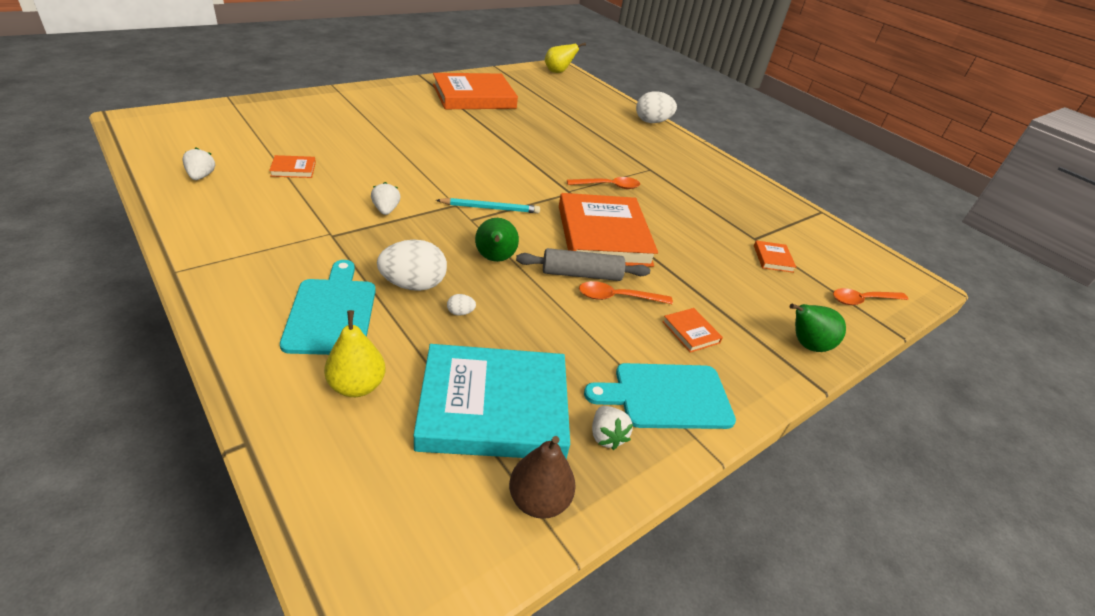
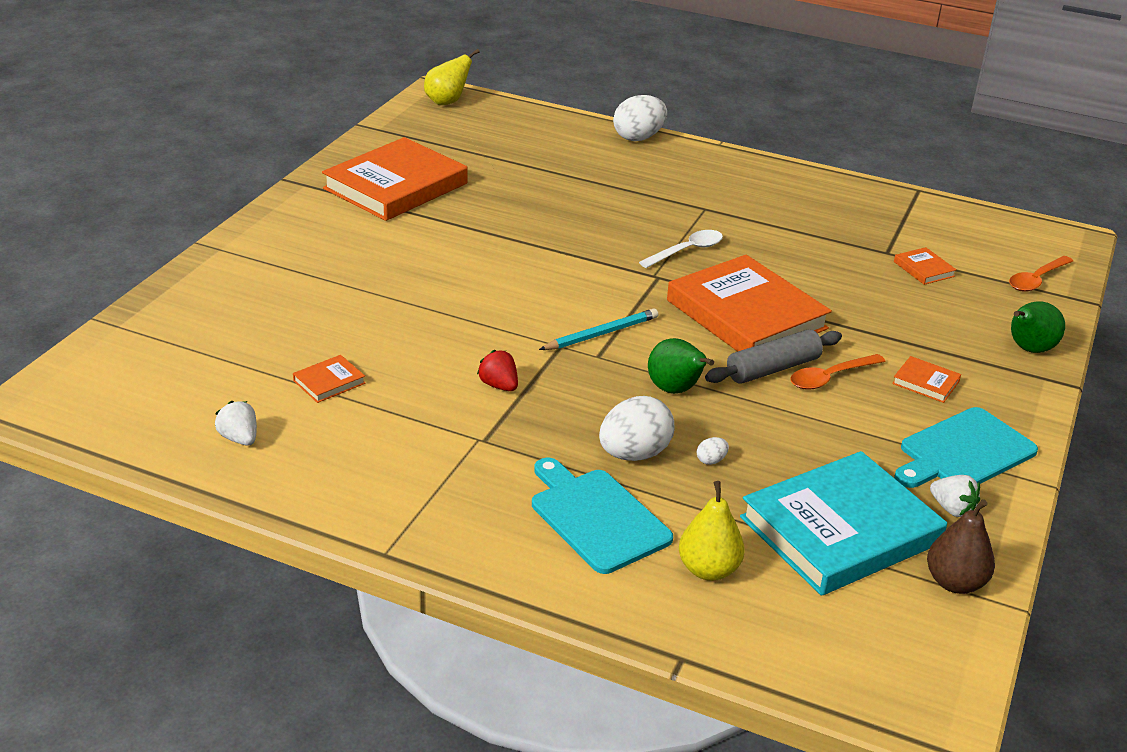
camera: 25 degrees left, 5 degrees down
(386, 210) = (499, 385): white strawberry -> red strawberry
(608, 186) = (687, 251): orange spoon -> white spoon

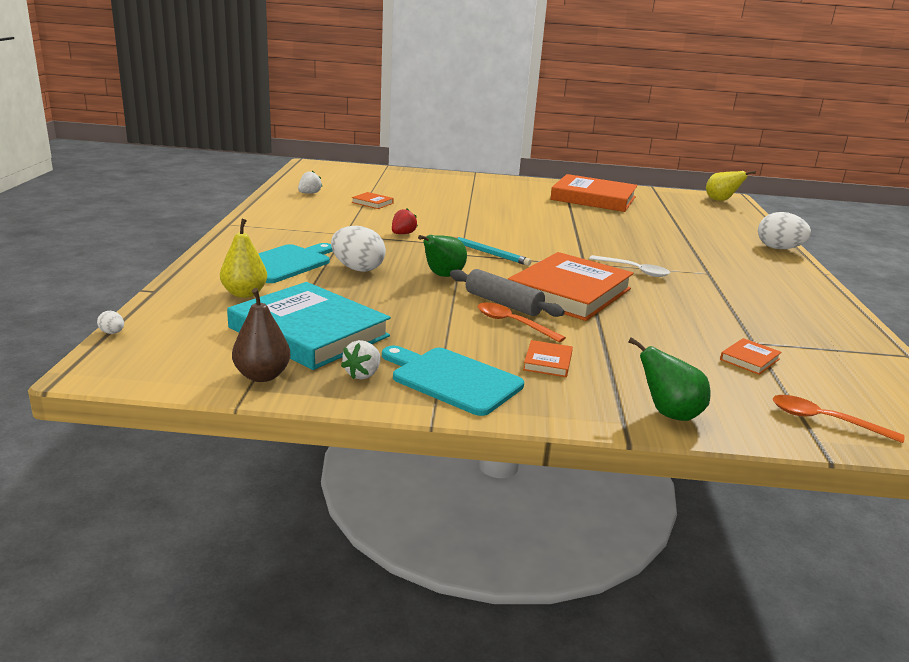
camera: 70 degrees right, 10 degrees down
(711, 460) = (367, 289): white egg -> white egg (112, 333)

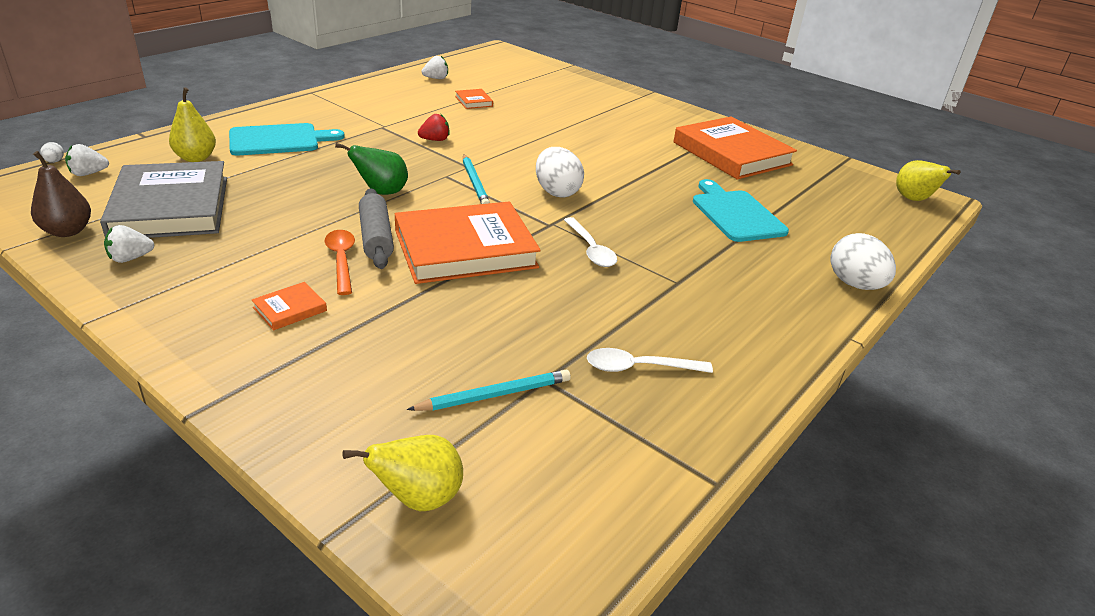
camera: 35 degrees right, 10 degrees up
(172, 332) = (88, 174): none -> white strawberry
(309, 332) = (171, 207): turquoise book -> grey book
(357, 269) = (324, 162): white egg -> white egg (557, 192)
(453, 379) = (181, 291): turquoise cutting board -> turquoise cutting board (736, 214)
(669, 414) = (282, 408): green pear -> none
(749, 359) = (494, 395): orange book -> turquoise pencil
(778, 320) = (639, 368): none -> white spoon
(824, 421) = (418, 498): orange spoon -> yellow pear

